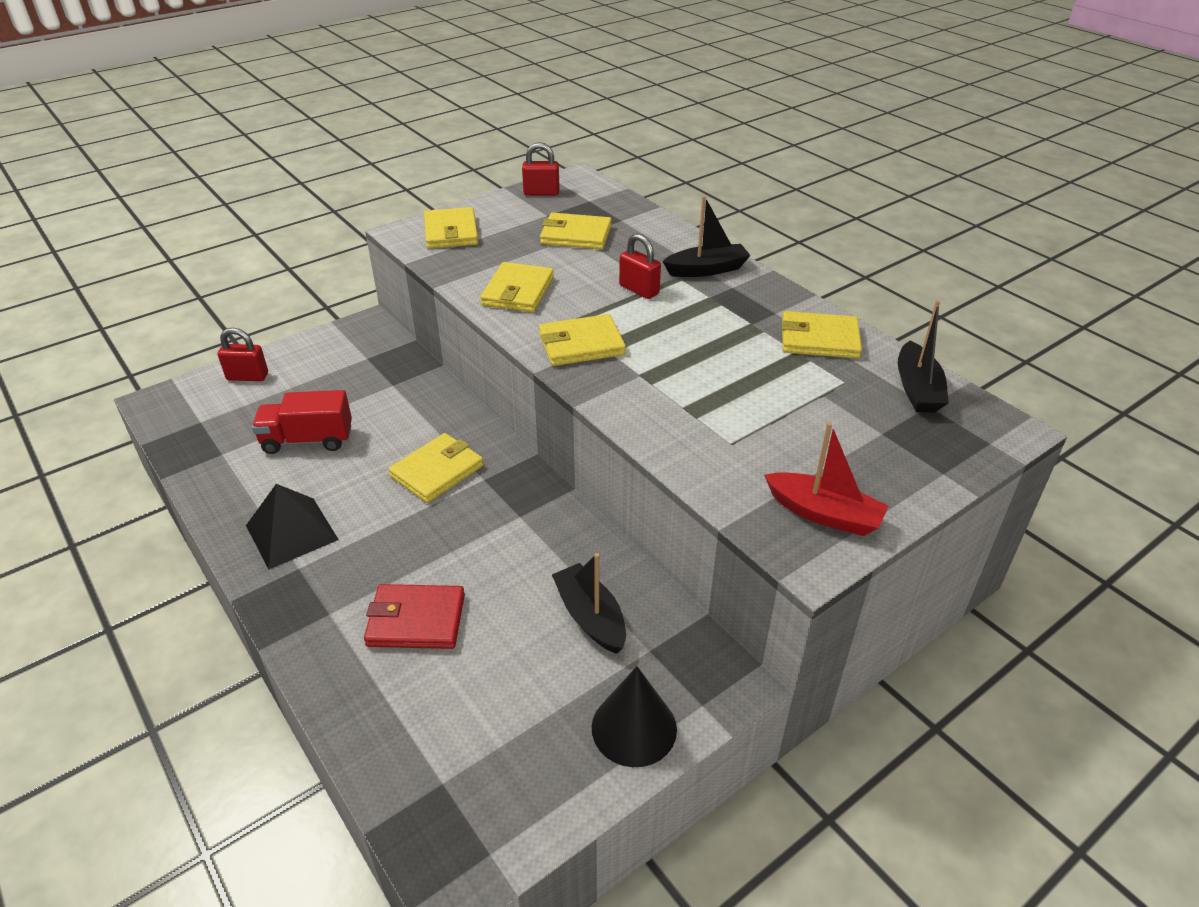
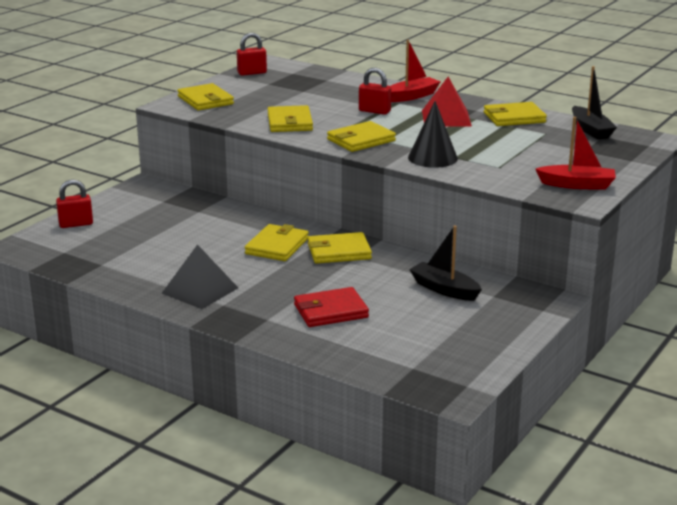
camera: 20 degrees left, 15 degrees down
(308, 440) = (162, 247): red truck -> none
(576, 235) = (302, 91): yellow wallet -> yellow wallet (339, 251)
(634, 728) = (510, 326): black cone -> black cone (432, 158)
(707, 270) = (411, 96): black boat -> red boat
(724, 321) = (446, 118): none -> red pyramid

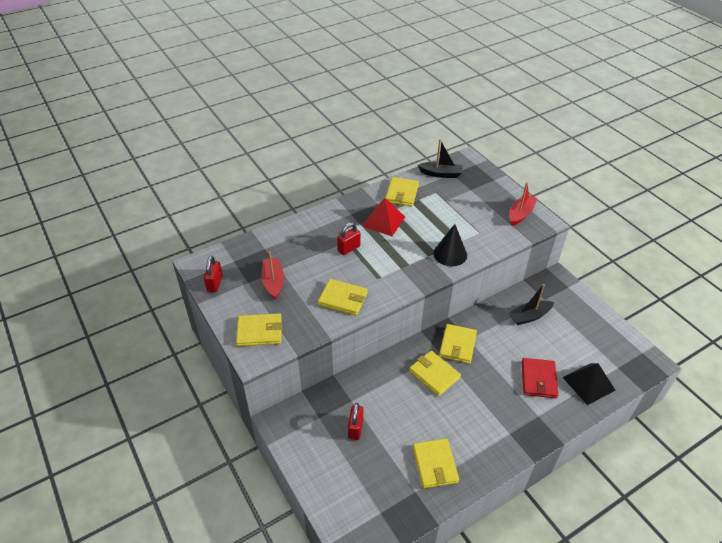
camera: 65 degrees left, 20 degrees up
(76, 224) = (331, 491): red padlock -> red padlock (355, 428)
(200, 290) = (484, 440): black pyramid -> black pyramid (588, 383)
(361, 140) = (400, 275): yellow wallet -> yellow wallet (435, 464)
(411, 96) = (332, 220): red boat -> red boat (273, 282)

